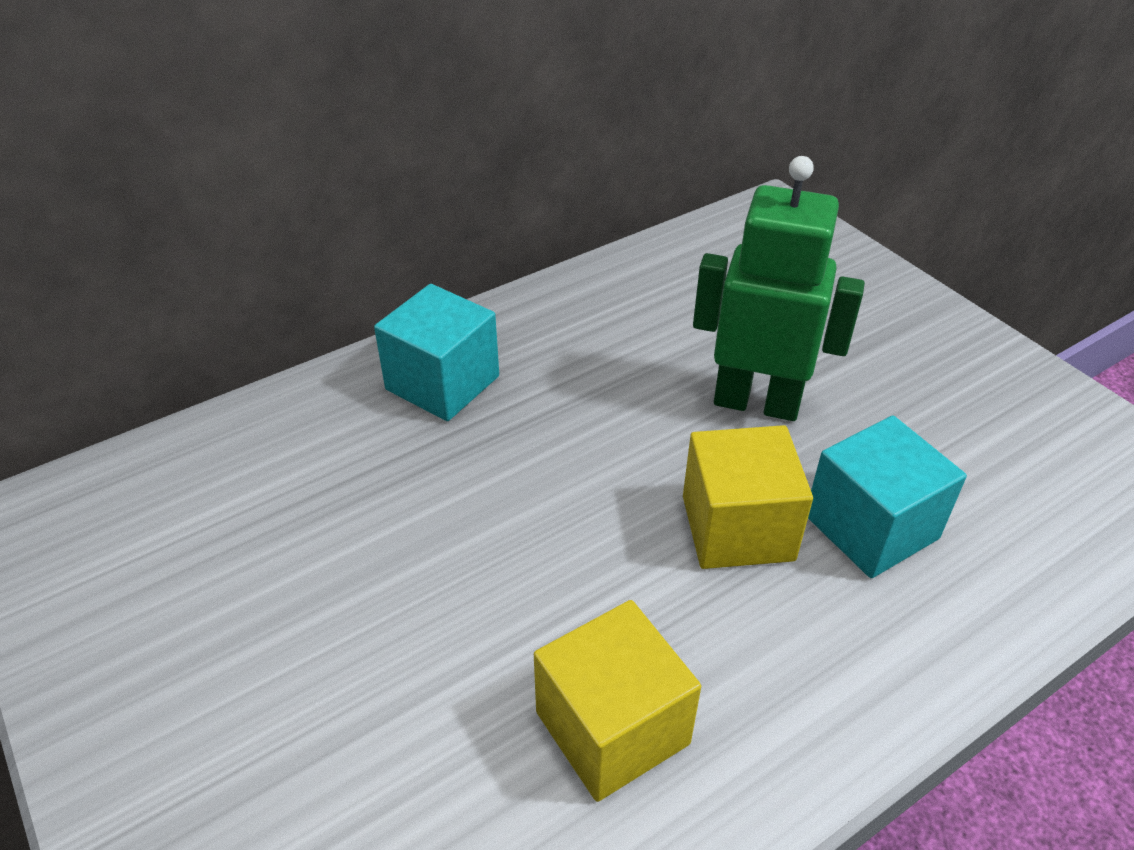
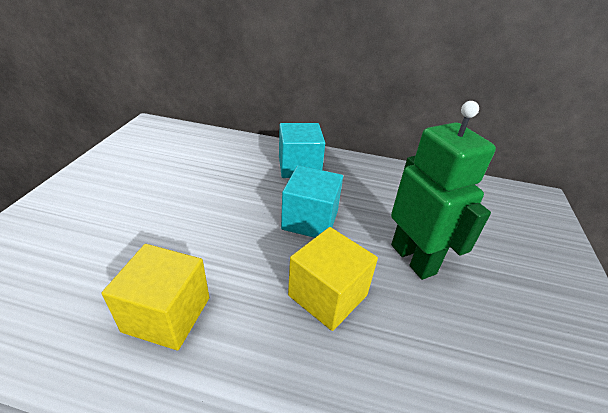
camera: 45 degrees right, 5 degrees down
(871, 527) = (393, 354): turquoise cube -> turquoise cube (310, 220)

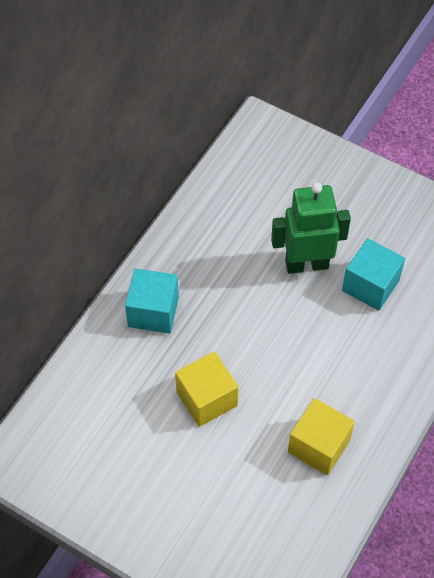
camera: 70 degrees left, 20 degrees up
(310, 220) = (241, 325): turquoise cube -> turquoise cube (370, 285)
(327, 295) = (327, 337): yellow cube -> yellow cube (207, 398)

